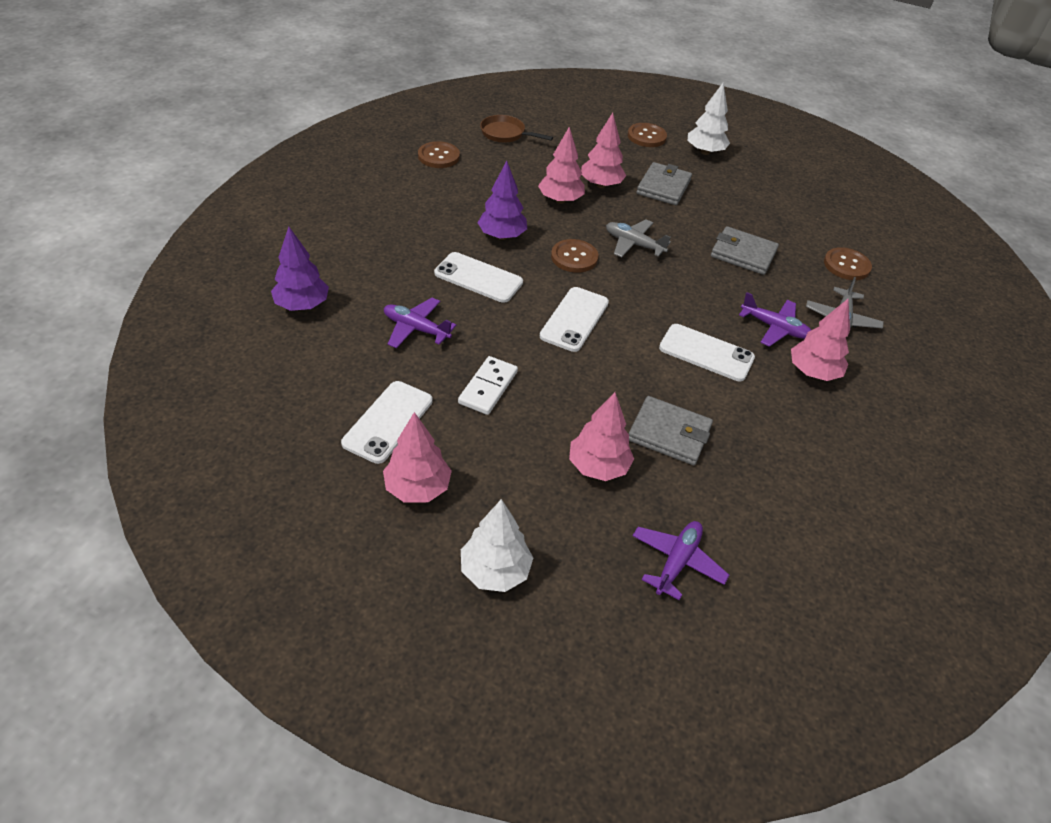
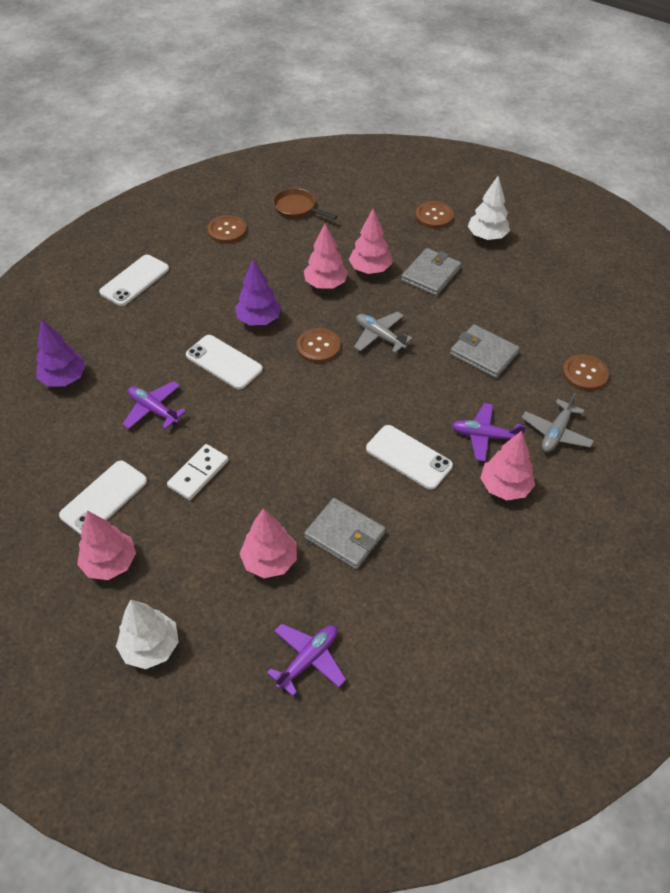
camera: 15 degrees right, 5 degrees up
(574, 319) = (297, 412): white phone -> white phone (135, 280)
(774, 328) = (484, 436): purple plane -> purple plane turned 150 degrees clockwise

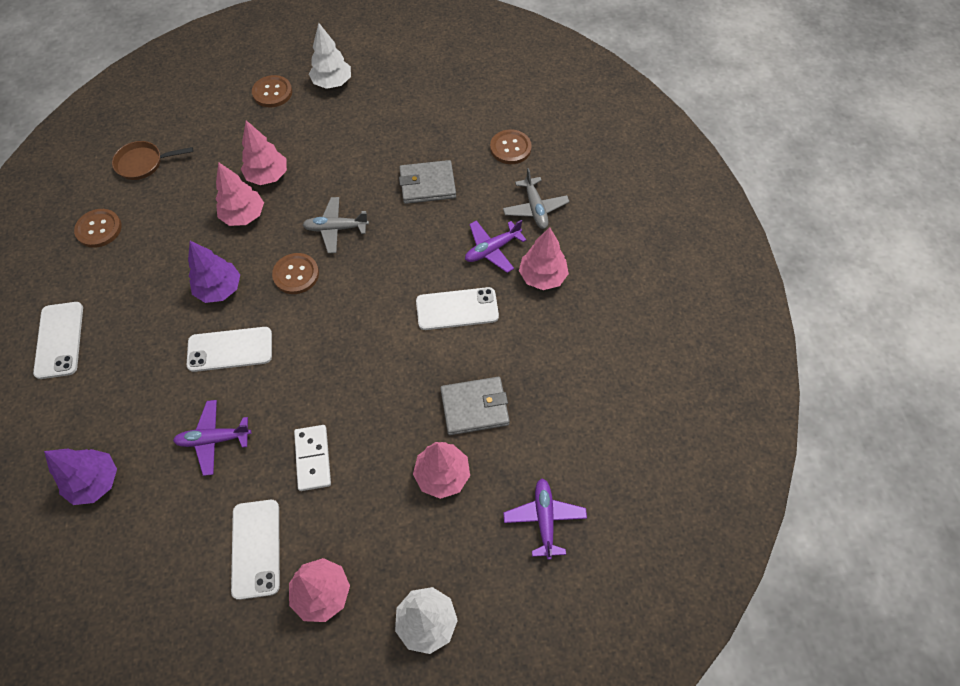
camera: 45 degrees left, 10 degrees up
(430, 275) = (322, 146): grey wallet -> none

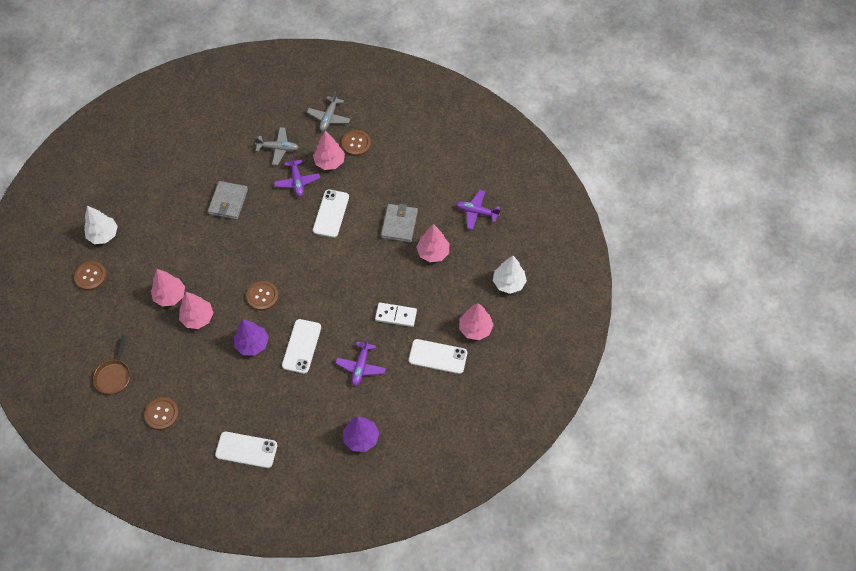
camera: 70 degrees left, 0 degrees up
(336, 228) = (237, 264): grey plane -> grey plane (329, 117)
(510, 148) = (223, 146): brown button -> brown button (356, 144)

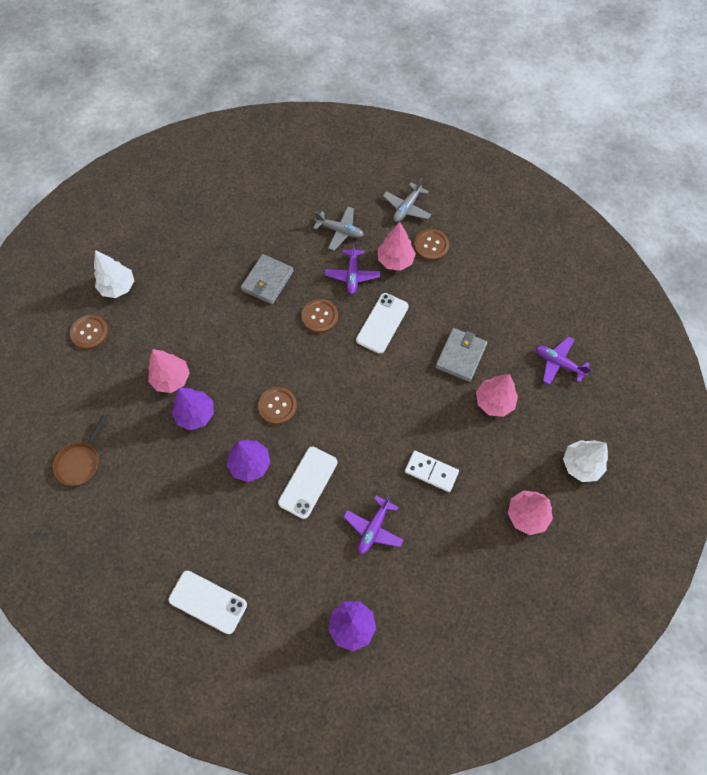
camera: 15 degrees right, 5 degrees up
(162, 414) = (121, 526): brown button -> brown button (319, 316)
(198, 318) = (196, 414): pink tree -> purple tree
(438, 356) = (472, 540): white phone -> none

